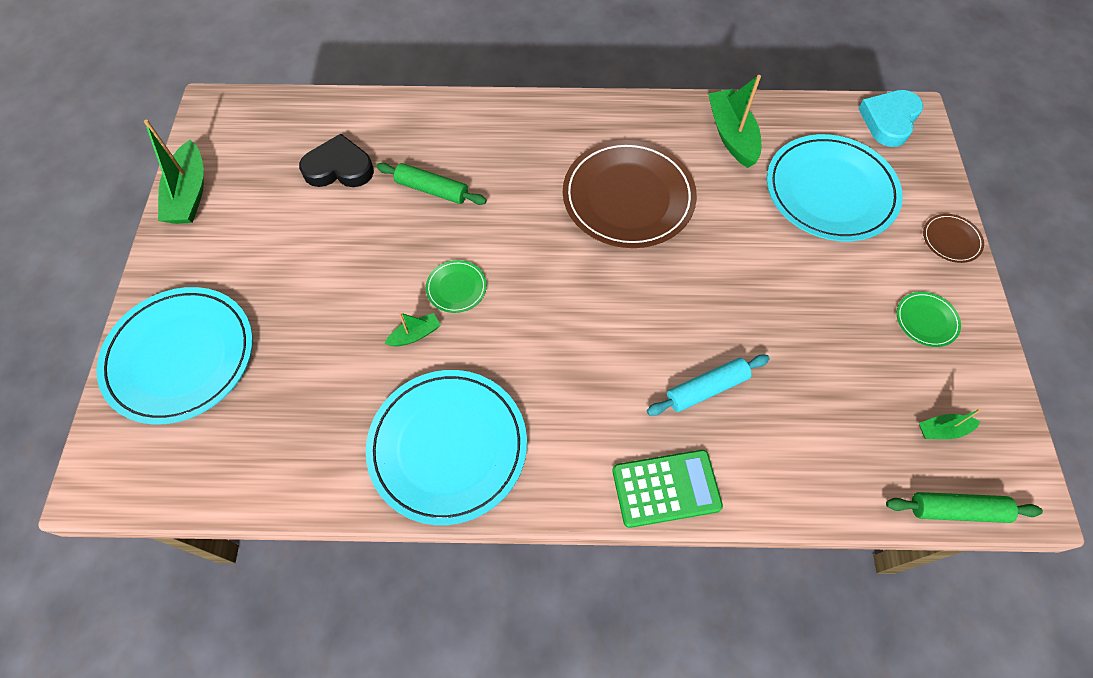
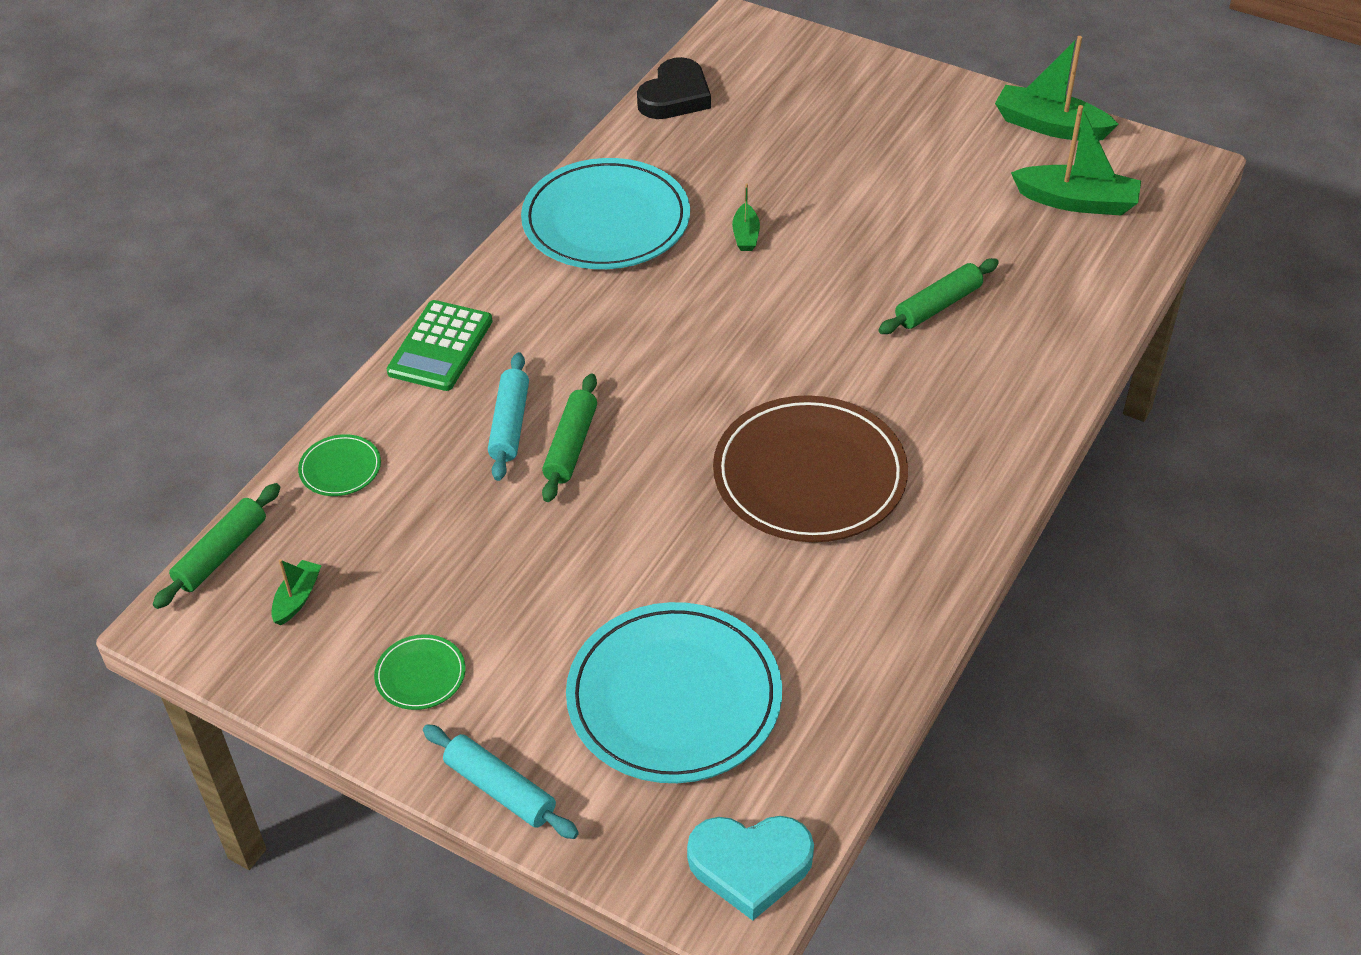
camera: 120 degrees right, 15 degrees down
(180, 357) = (835, 86): turquoise plate -> none
(339, 168) = (1022, 241): black heart -> black heart (675, 96)
(456, 288) = (782, 281): green plate -> green plate (340, 468)
(697, 339) = (571, 445): none -> green rolling pin
(731, 135) = (845, 638): green boat -> green boat (1076, 201)
(889, 120) = (750, 865): turquoise heart -> turquoise heart turned 120 degrees clockwise
(951, 240) = (500, 789): brown plate -> turquoise rolling pin

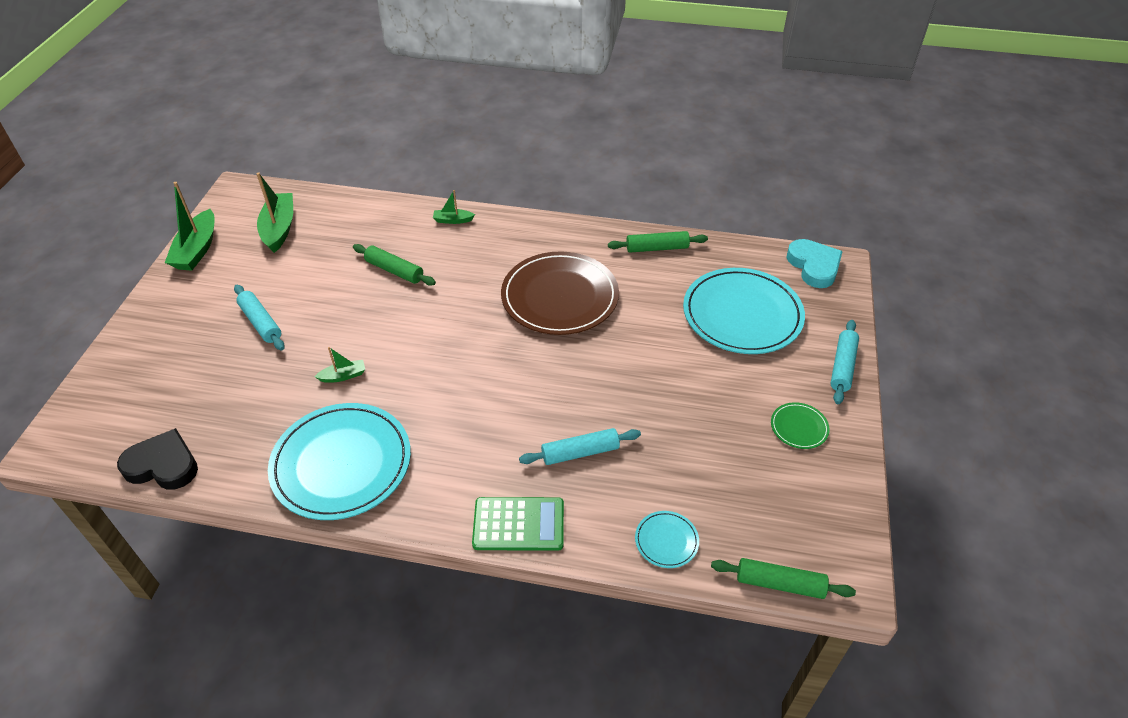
camera: 110 degrees left, 0 degrees up
(297, 598) = (787, 517): green boat -> green boat (453, 220)
(340, 468) = (666, 541): green plate -> turquoise plate
(571, 445) = (585, 413): green rolling pin -> green rolling pin (657, 248)
(875, 174) = (261, 322): none -> turquoise rolling pin

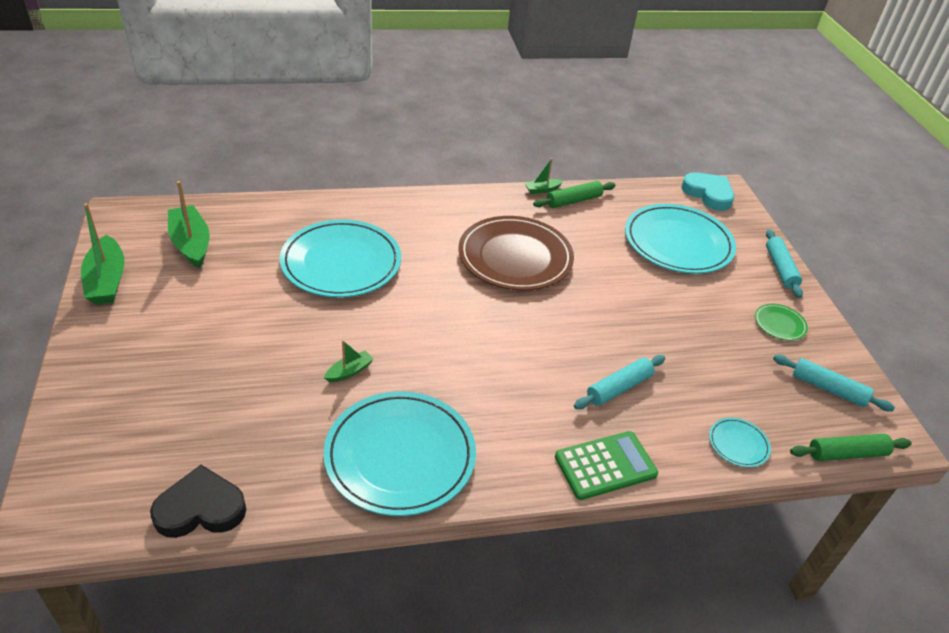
camera: 25 degrees left, 5 degrees down
(261, 322) = (227, 339): turquoise rolling pin -> turquoise rolling pin (828, 389)
(394, 270) = (341, 262): green rolling pin -> turquoise plate
(453, 220) = (371, 207): green boat -> green boat (542, 190)

